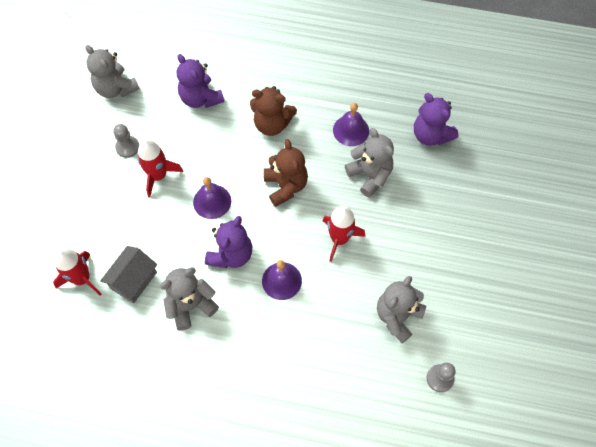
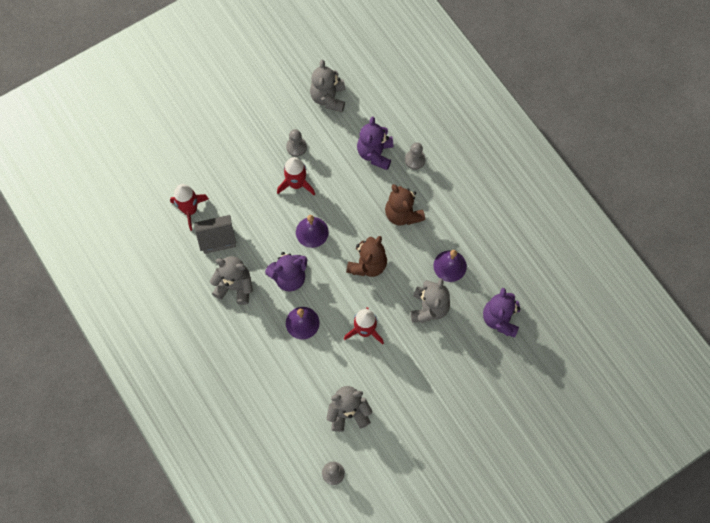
camera: 45 degrees right, 5 degrees up
(238, 77) = (415, 160): none -> grey pawn

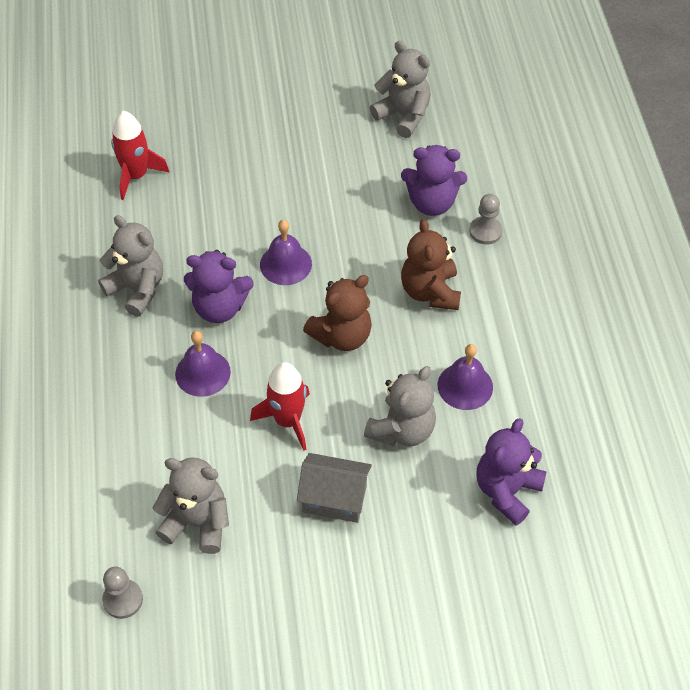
camera: 25 degrees right, 15 degrees down
(217, 239) = (150, 223): grey house -> grey house (334, 498)
(296, 147) = (325, 156): grey pawn -> none
(296, 184) = (299, 198): red rocket -> none
(328, 98) = (403, 115): grey teddy bear -> grey teddy bear turned 105 degrees clockwise
(375, 153) = (432, 203): purple teddy bear -> purple teddy bear turned 120 degrees counterclockwise

